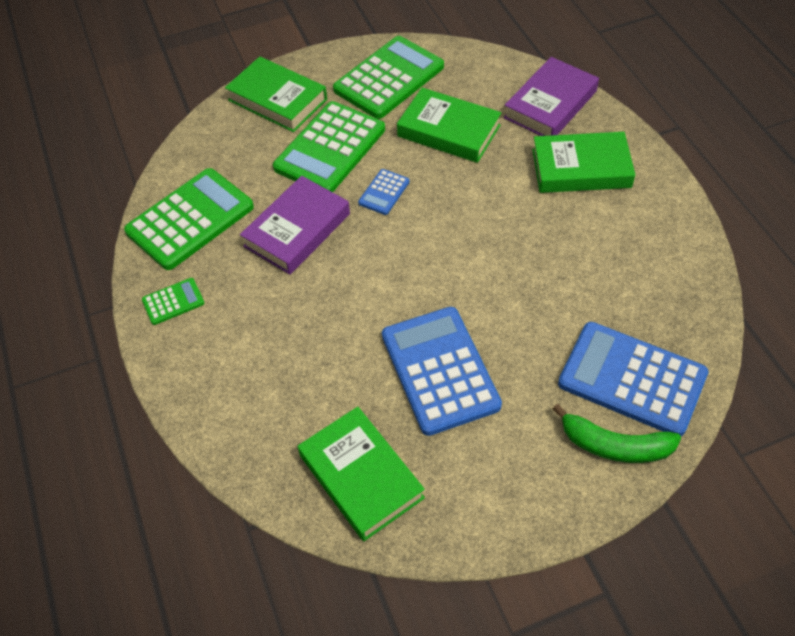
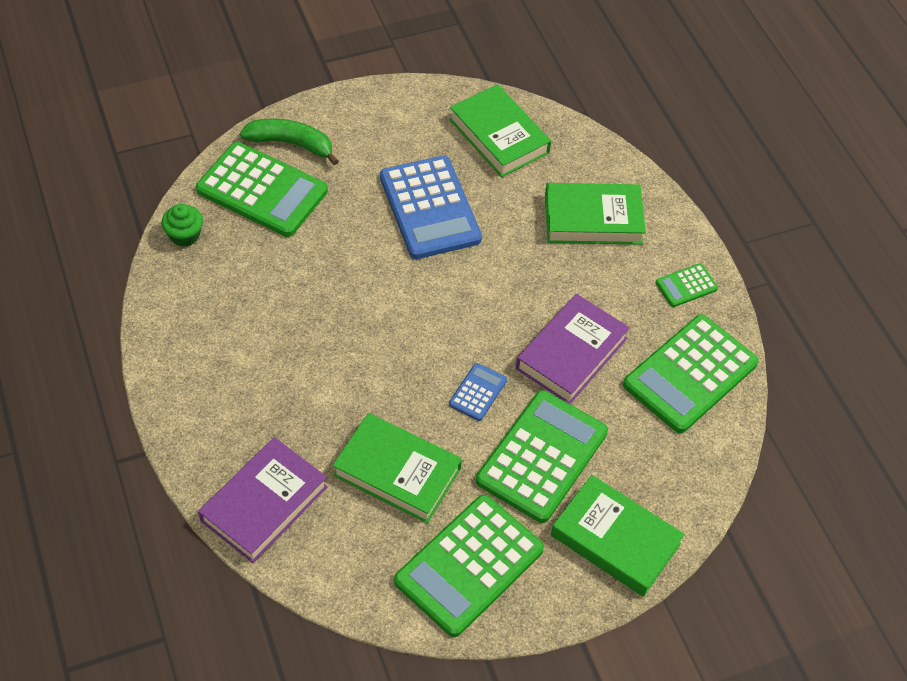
camera: 175 degrees right, 0 degrees up
(581, 168) = (250, 407): green book -> green book (593, 219)
(632, 379) = (262, 191): blue calculator -> green calculator
(698, 320) = (185, 235): none -> green cupcake

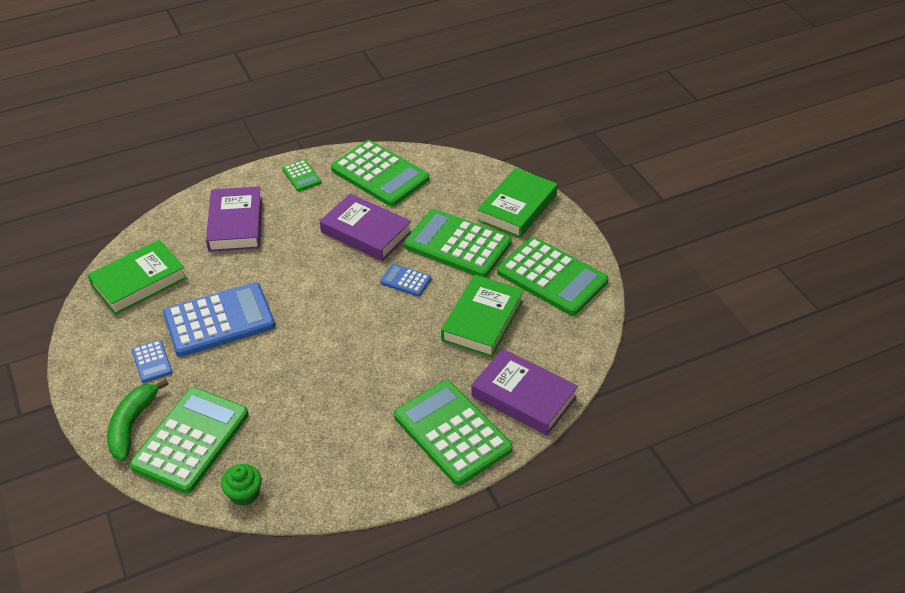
camera: 90 degrees left, 10 degrees down
(224, 423) = (452, 432): none -> green calculator
(375, 154) = (152, 361): none -> blue calculator
(593, 219) = (235, 224): green book -> purple book

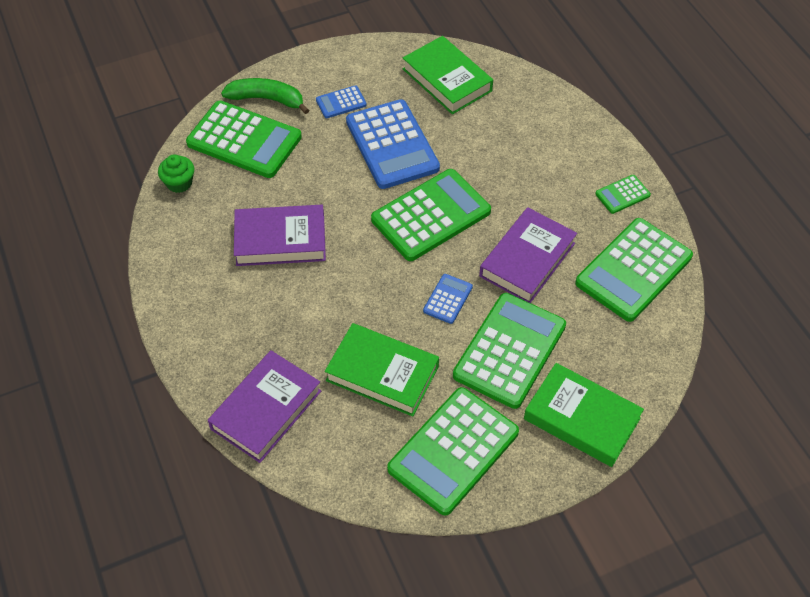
camera: 90 degrees right, 10 degrees up
(235, 224) = (535, 144): purple book -> purple book (280, 240)
(452, 432) = (226, 342): green calculator -> green calculator (431, 216)

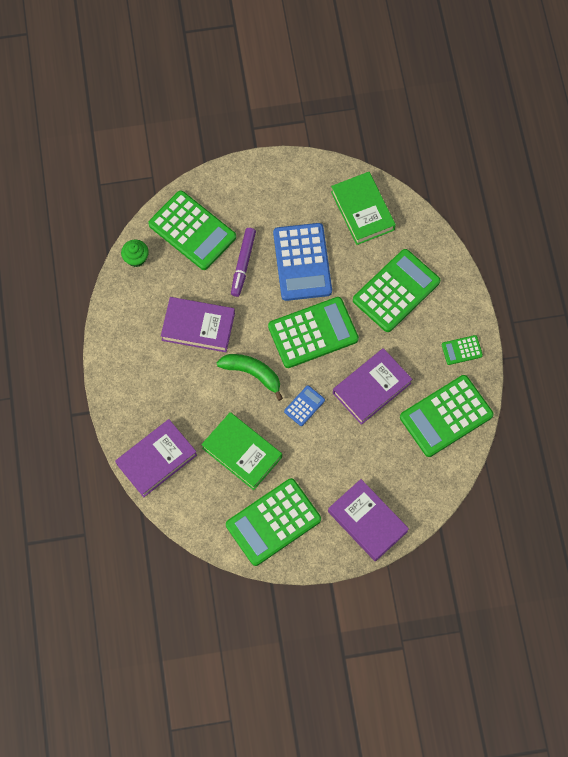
camera: 15 degrees right, 15 degrees up
(267, 99) = (218, 196): green banana -> green banana (252, 373)
(318, 161) = (243, 264): none -> purple marker
(341, 102) = (274, 212): blue calculator -> none
(510, 351) = (335, 458): green calculator -> green calculator (396, 291)
(581, 419) = (367, 521): green book -> purple book

